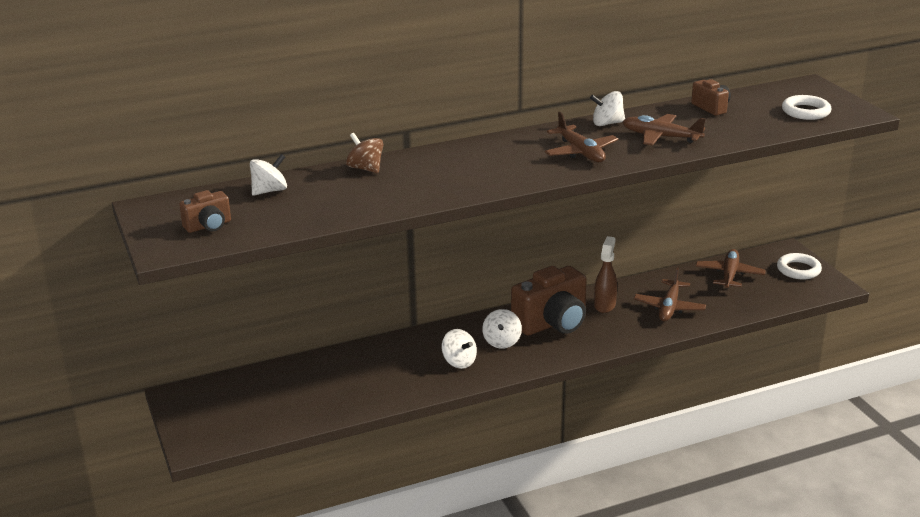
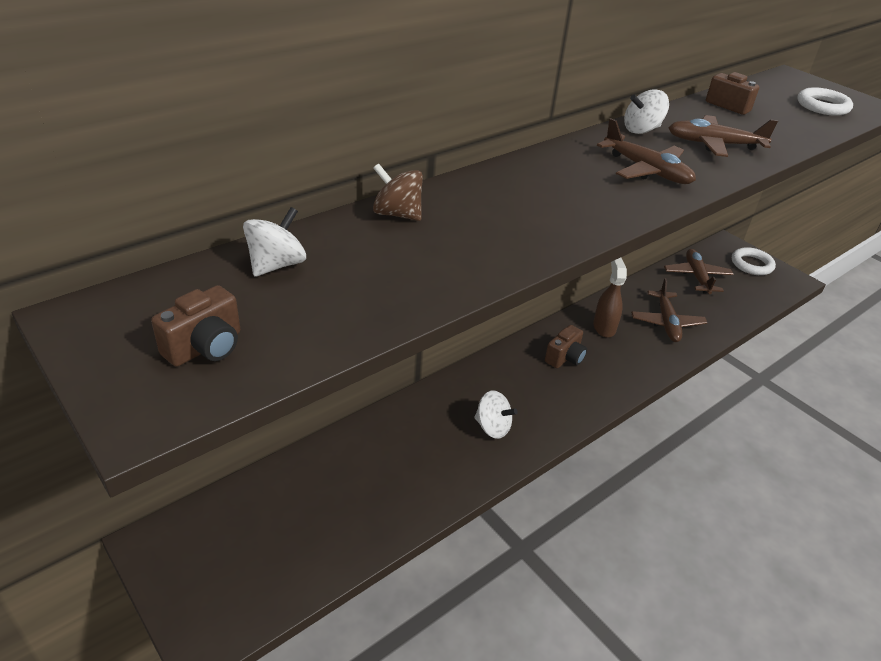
camera: 20 degrees left, 10 degrees up
(502, 342) = (525, 391): white spinning top -> none
(552, 323) = (565, 358): brown camera -> brown camera, size x0.51

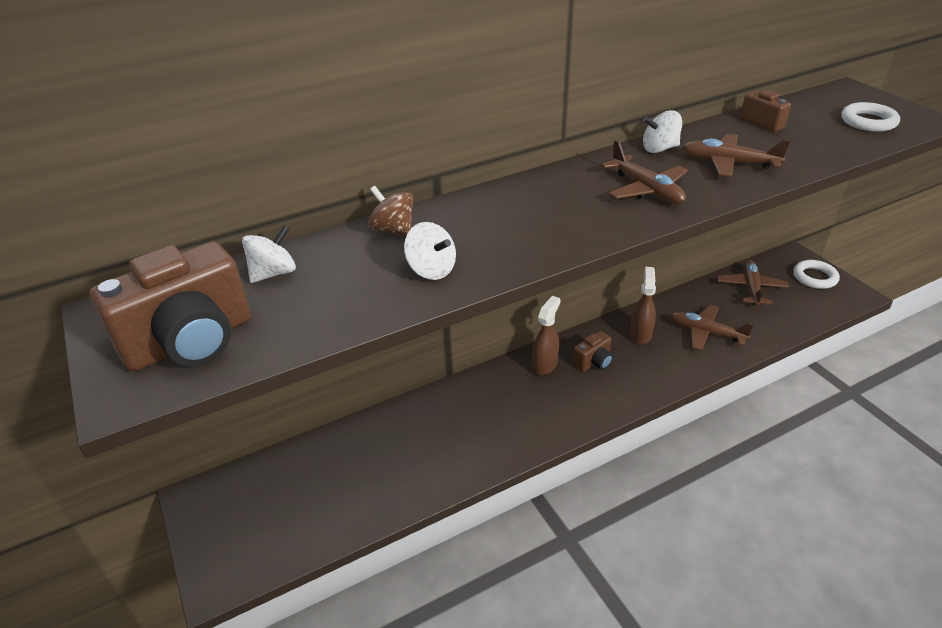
camera: 15 degrees right, 0 degrees up
(205, 347) = (190, 342): brown camera -> brown camera, size x1.98
(492, 427) = (506, 423): white spinning top -> white spinning top (431, 270)
(516, 363) = (545, 365): none -> brown spray bottle
(666, 322) = (706, 333): brown plane -> brown plane turned 105 degrees clockwise

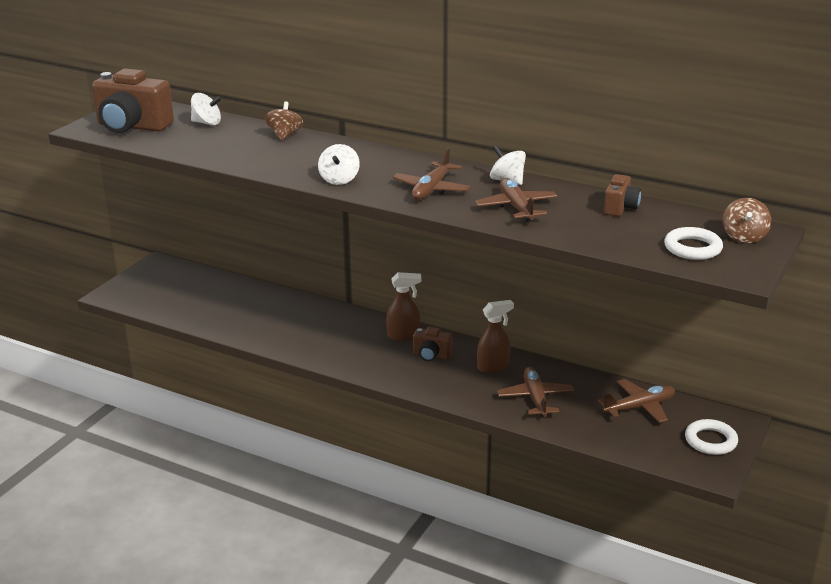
camera: 55 degrees right, 10 degrees down
(431, 270) = (253, 156): white spinning top -> white spinning top (339, 180)
(855, 99) = (744, 237): none -> brown spinning top

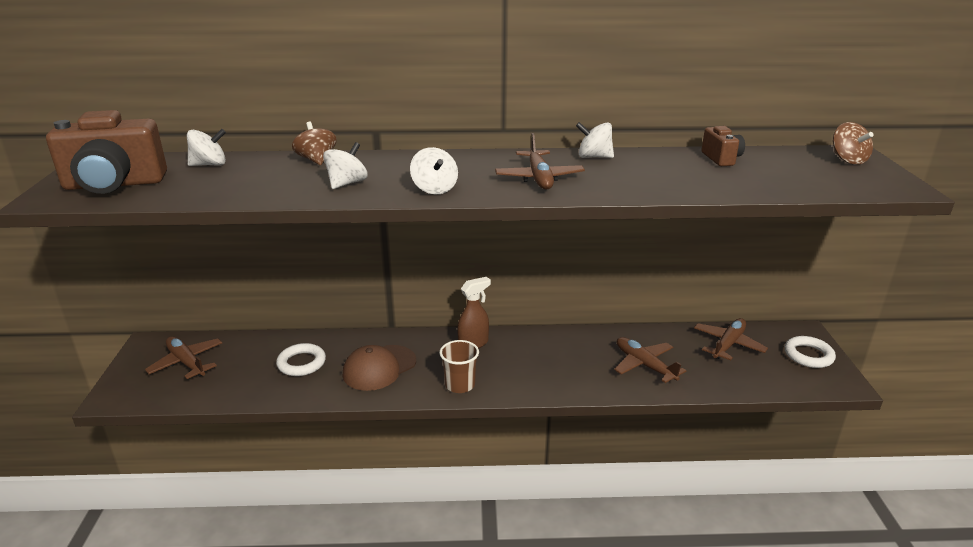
camera: 30 degrees left, 0 degrees up
(283, 161) = (347, 183): none -> white spinning top
(309, 331) = (379, 368): none -> brown cap
(360, 363) = (460, 385): none -> brown cup
(431, 355) = (517, 354): brown camera -> none
(493, 367) = (580, 347): brown spray bottle -> none
(516, 207) = (640, 177): brown plane -> brown plane (187, 362)
(692, 248) = (832, 177): white ring -> white ring (301, 363)

